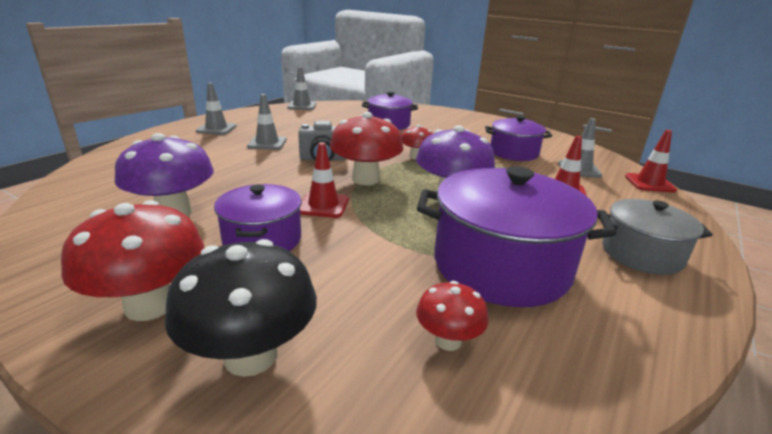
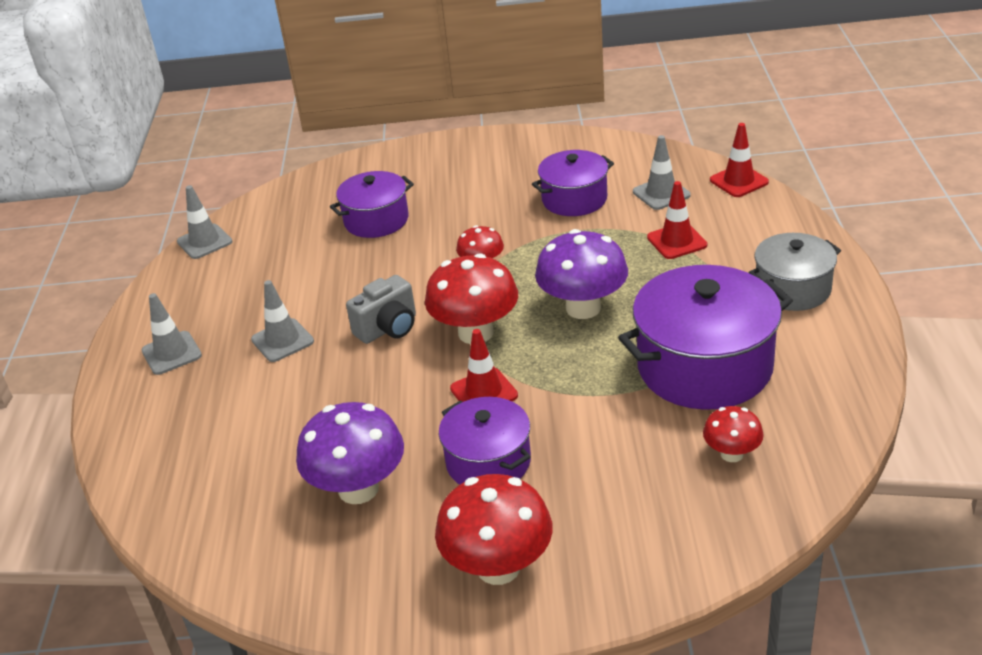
camera: 30 degrees left, 10 degrees up
(251, 356) = (624, 547): black mushroom -> none

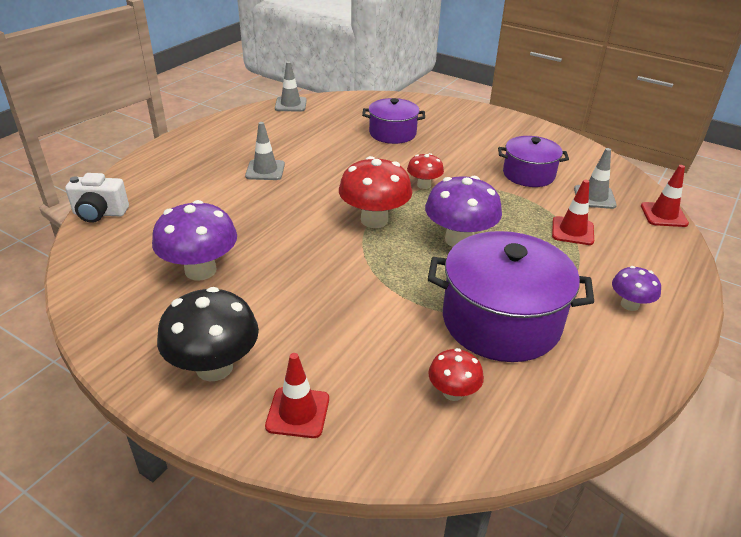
camera: 30 degrees right, 0 degrees up
(147, 499) = (100, 214): none -> white camera
(171, 353) = (205, 149): grey traffic cone -> none
(388, 328) = (328, 192): grey camera -> none
(484, 392) = (337, 256): red traffic cone -> red traffic cone (298, 412)
(488, 462) = (288, 299): purple pot -> none
(498, 567) = (214, 367): red mushroom -> black mushroom
(792, 289) = (629, 305): grey pot -> purple mushroom

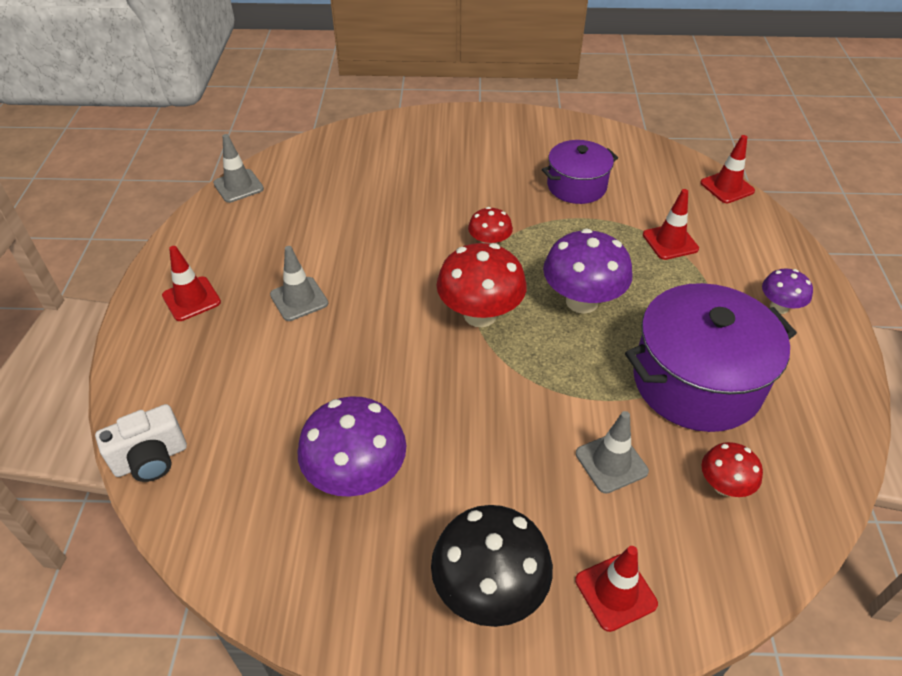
camera: 30 degrees left, 10 degrees up
(204, 149) = (191, 299): none -> red traffic cone
(392, 133) = (395, 184): purple pot -> none
(594, 197) = (656, 190): grey traffic cone -> grey traffic cone (611, 462)

